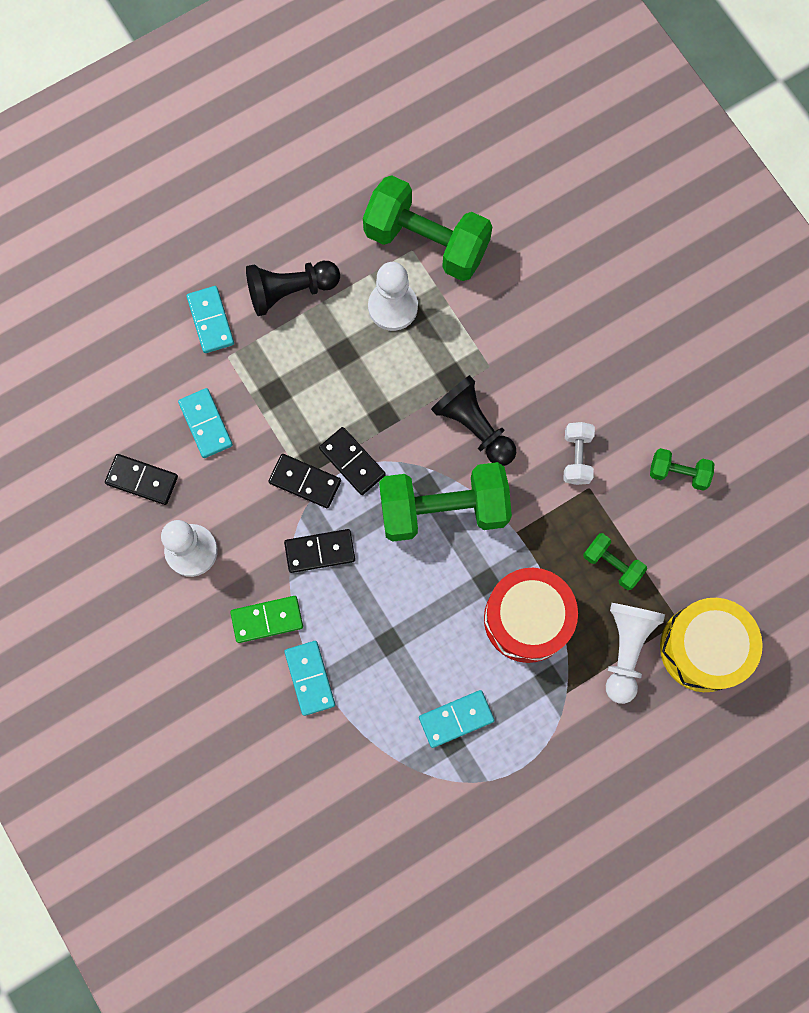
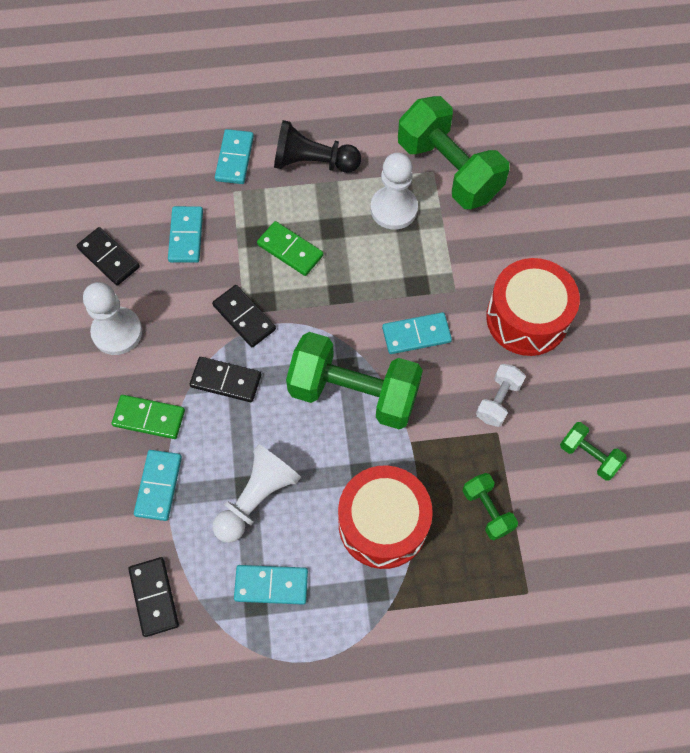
camera: 25 degrees right, 10 degrees down
(314, 394) = (290, 250): none -> green domino
(352, 462) = (293, 318): black domino -> black domino (154, 597)
(474, 427) = (416, 335): black pawn -> turquoise domino
(567, 364) = (527, 318): none -> red drum
(626, 649) = (464, 595): white pawn -> white pawn (256, 498)
(703, 648) = (541, 630): yellow drum -> none

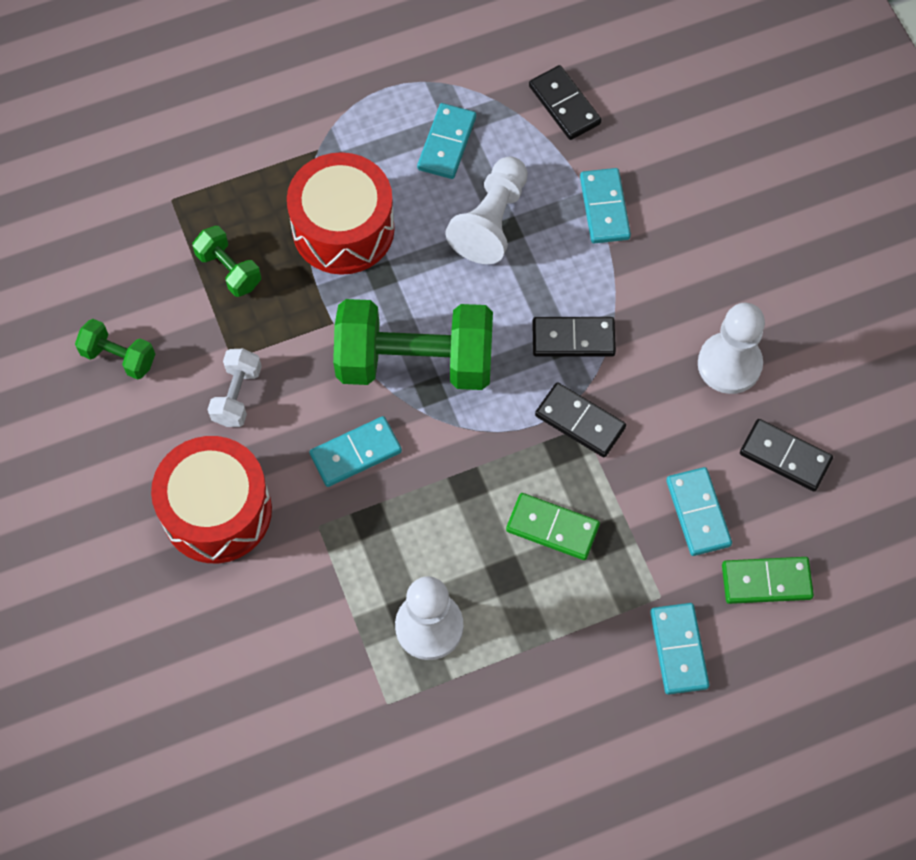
camera: 165 degrees right, 0 degrees up
(149, 418) = (646, 275): green domino -> green domino (766, 581)
(271, 585) = (446, 143): turquoise domino -> turquoise domino turned 60 degrees counterclockwise
(313, 162) = (565, 673): black pawn -> none
(449, 170) = (365, 711): green dumbbell -> none

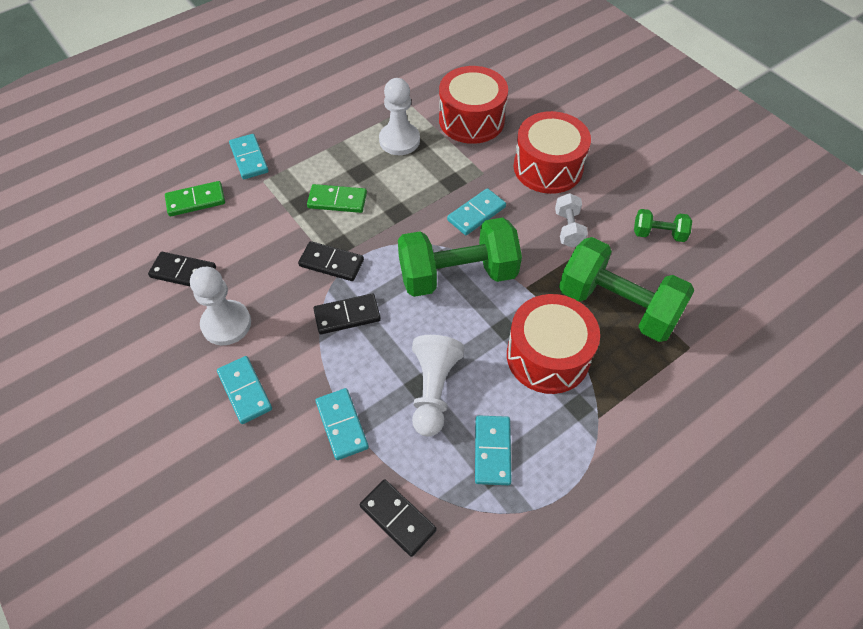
camera: 165 degrees right, 10 degrees down
(229, 270) = (617, 306): green dumbbell -> green dumbbell, size x2.12
(297, 642) = (471, 120): none -> red drum
(698, 513) = (243, 227): turquoise domino -> turquoise domino (245, 391)

